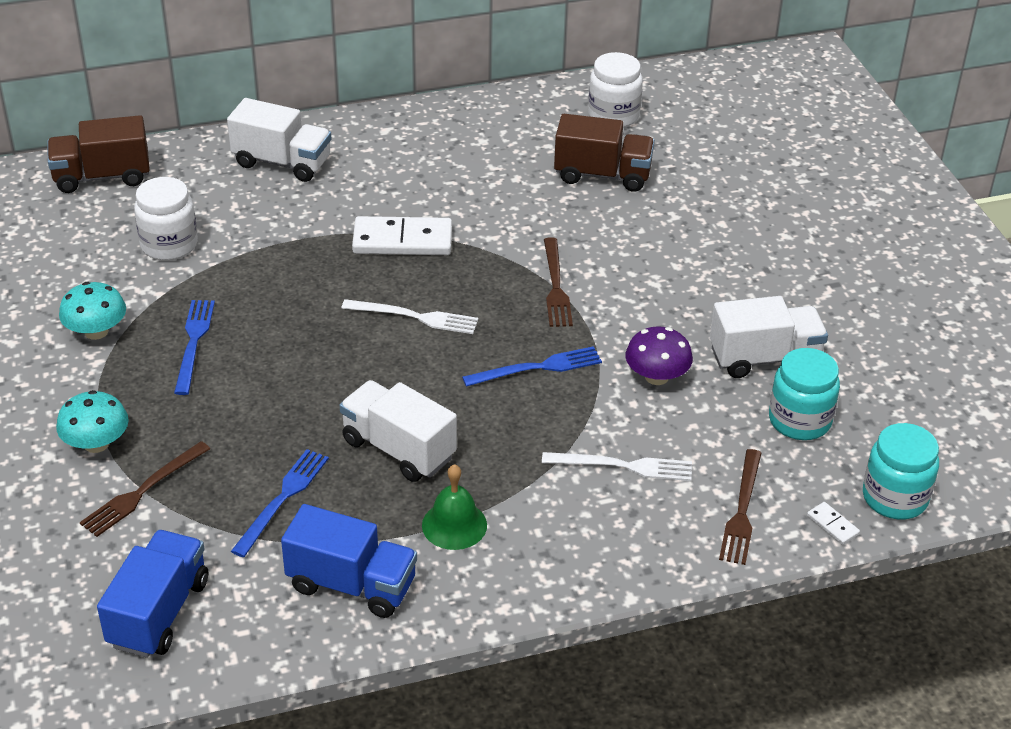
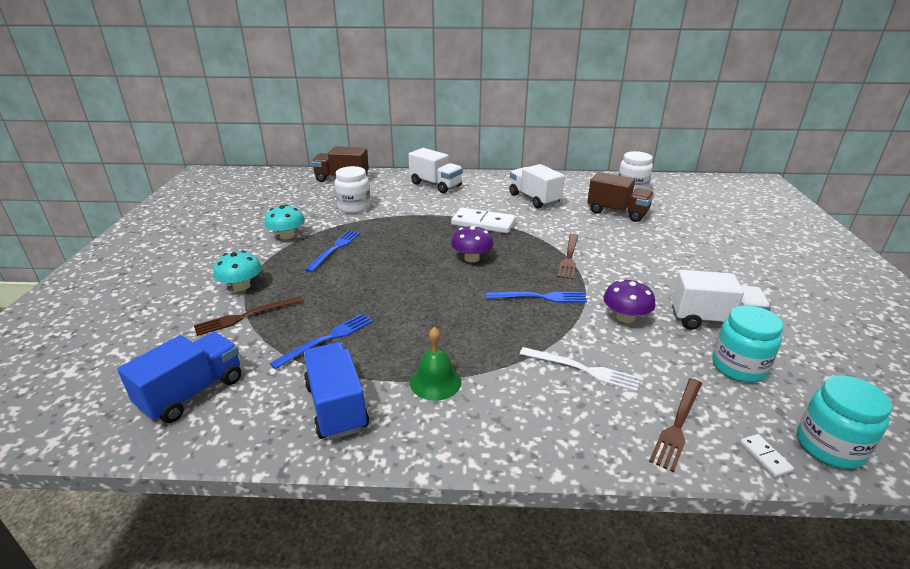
camera: 20 degrees right, 10 degrees down
(352, 585) = (336, 406): blue truck -> blue truck turned 150 degrees counterclockwise
(398, 449) = (422, 325): white truck -> white truck (534, 199)
(415, 317) = (471, 258): white fork -> purple mushroom

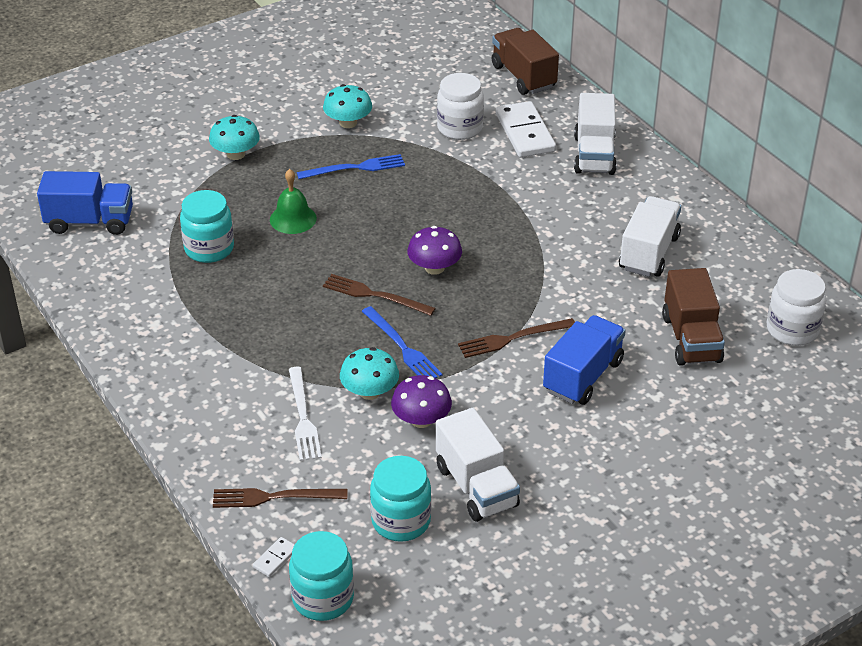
camera: 55 degrees right, 10 degrees up
(246, 316) = (197, 186): brown fork -> brown fork (374, 295)
(327, 339) = (209, 249): blue fork -> turquoise jar
(336, 406) = (136, 300): blue truck -> blue truck (583, 376)
(435, 382) = (209, 337): green bell -> green bell (293, 219)
(483, 223) = (528, 240): white domino -> white domino (525, 133)
(577, 327) = (370, 392): none -> turquoise mushroom

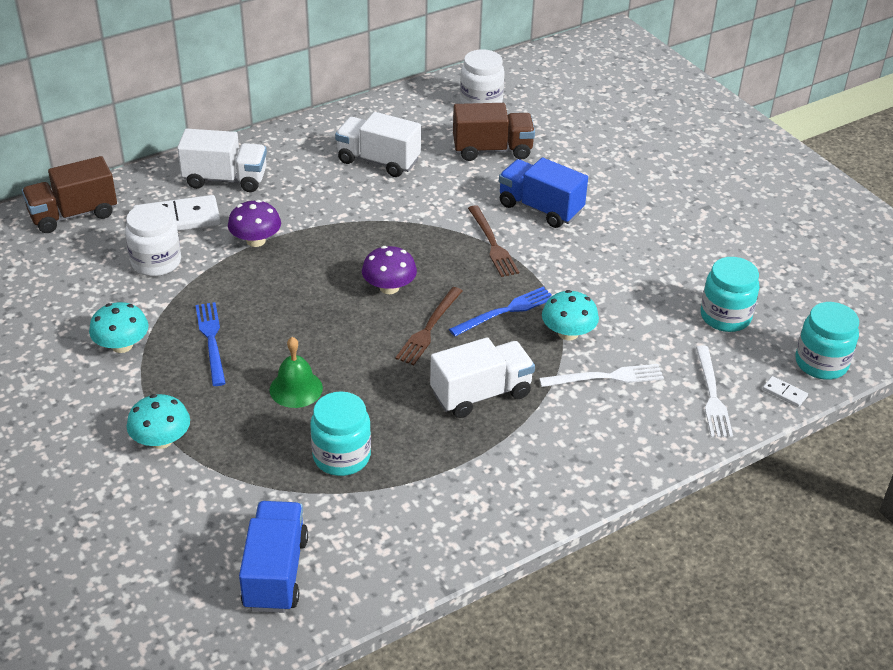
camera: 90 degrees left, 0 degrees up
(274, 497) = (712, 395): brown fork -> white fork
(421, 420) = (602, 302): purple mushroom -> purple mushroom (256, 240)
(476, 486) = (678, 273): white truck -> white truck (481, 394)

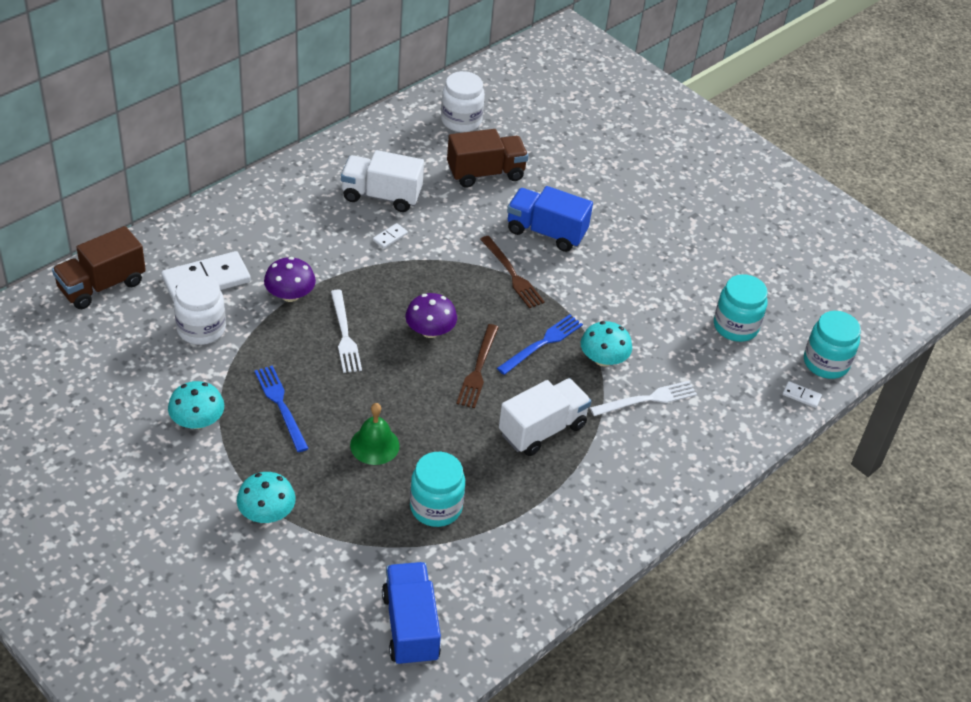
camera: 15 degrees left, 5 degrees up
(225, 179) = (239, 231): white truck -> none
(375, 198) = (390, 237): none -> white domino
(712, 395) = (741, 405): white fork -> white fork (344, 334)

